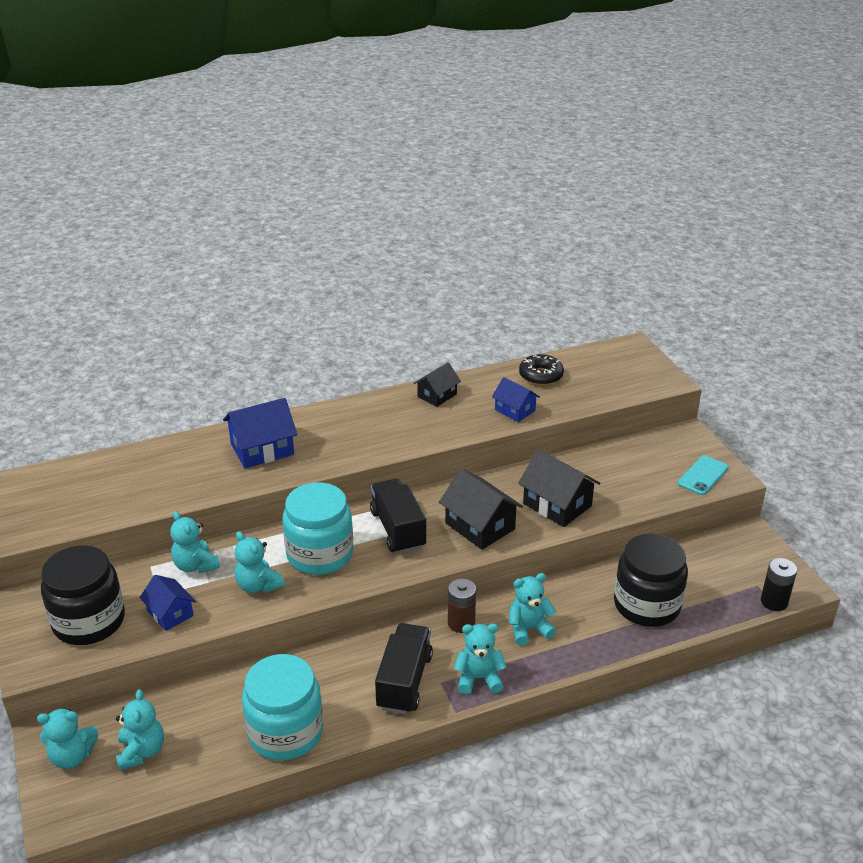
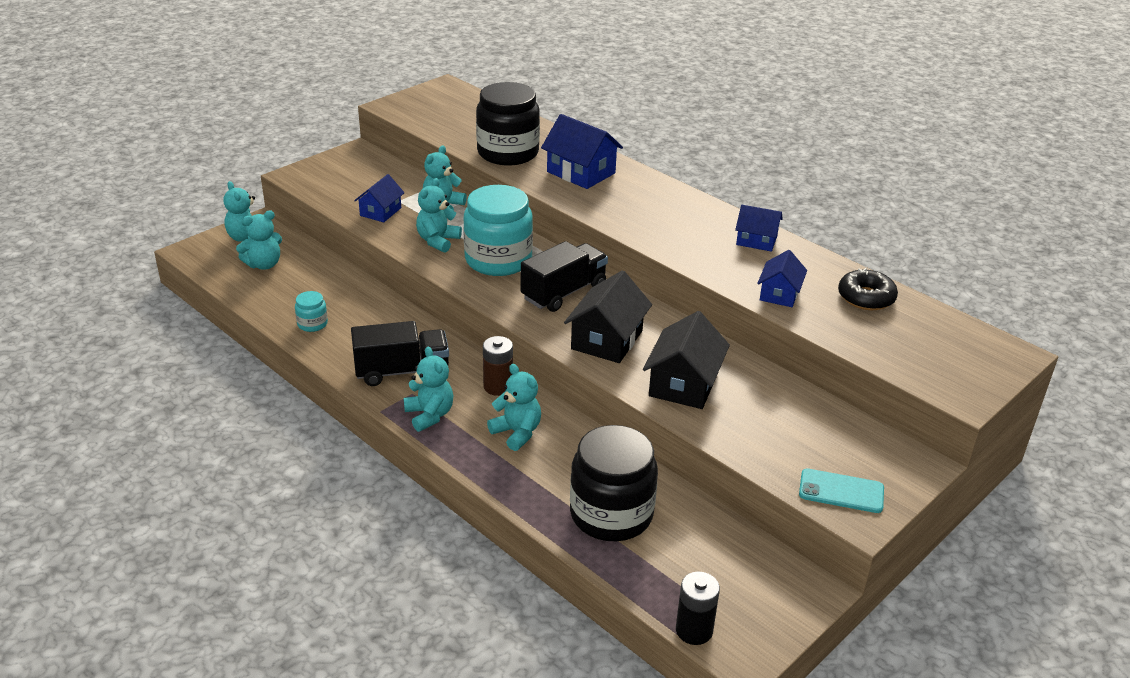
camera: 65 degrees right, 0 degrees up
(89, 621) = (352, 182): black jar -> black jar (508, 153)
(285, 732) = (312, 324): turquoise jar -> turquoise jar, size x0.44
(437, 395) = (756, 240): black house -> blue house

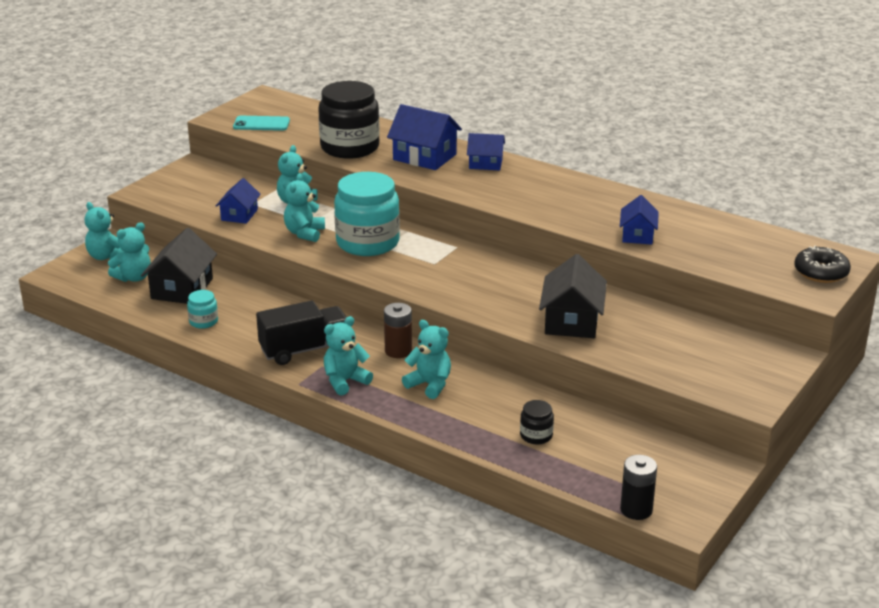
camera: 10 degrees left, 5 degrees down
(429, 415) = (345, 381): turquoise teddy bear -> turquoise teddy bear turned 90 degrees counterclockwise
(564, 292) = (438, 262): black truck -> none
(606, 340) = (491, 295): black house -> black house (182, 288)
(611, 514) = (536, 435): black jar -> black jar, size x0.44
(756, 240) = (603, 195): blue house -> blue house (485, 164)
(841, 491) = (731, 384): turquoise phone -> turquoise phone (261, 124)
(866, 298) = (712, 229): black donut -> black donut (821, 272)

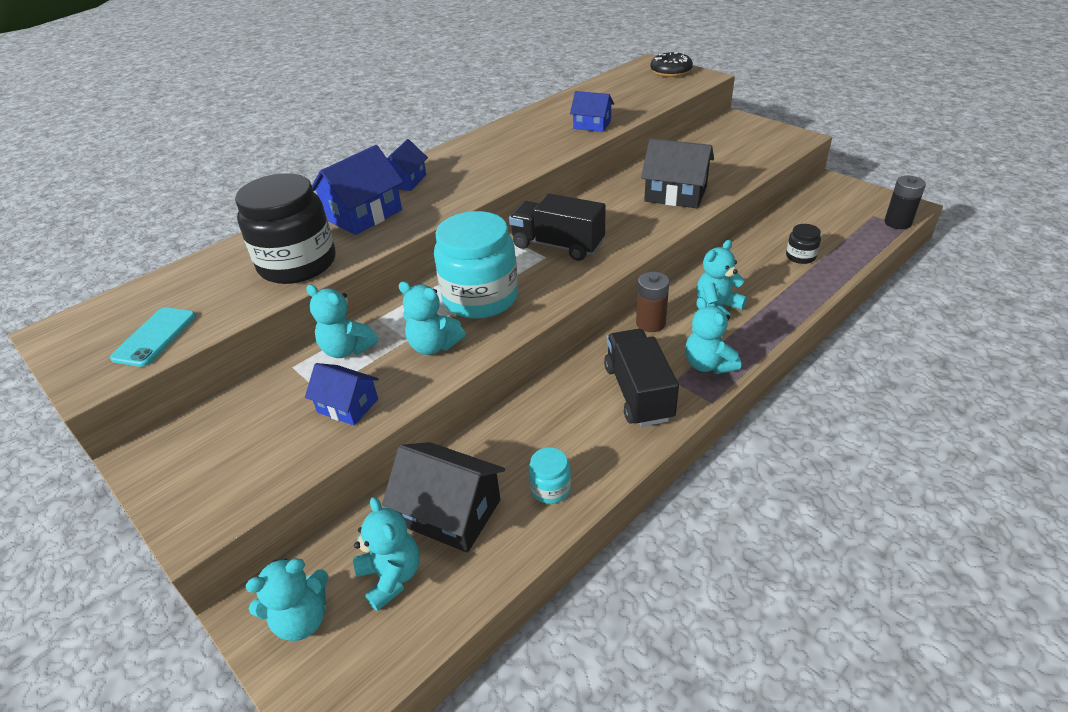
camera: 75 degrees left, 10 degrees up
(454, 267) = (558, 245): none -> black truck

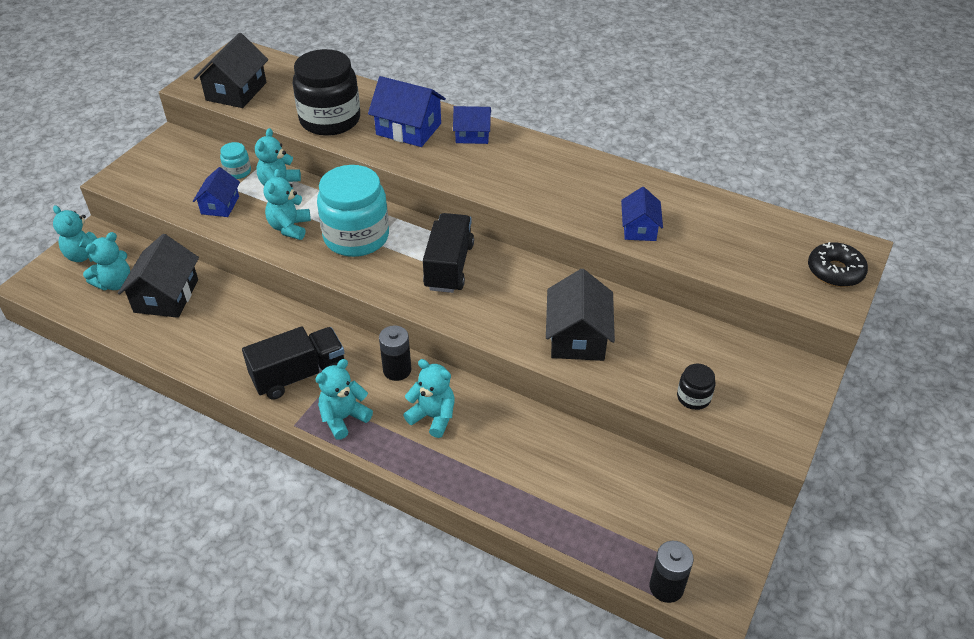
camera: 70 degrees right, 5 degrees up
(155, 337) = (236, 91): turquoise phone -> black house
(550, 488) = (190, 341): turquoise jar -> turquoise jar (237, 172)
(650, 323) = (397, 370): brown battery -> black battery
(800, 256) = (550, 483): black jar -> black jar (693, 397)

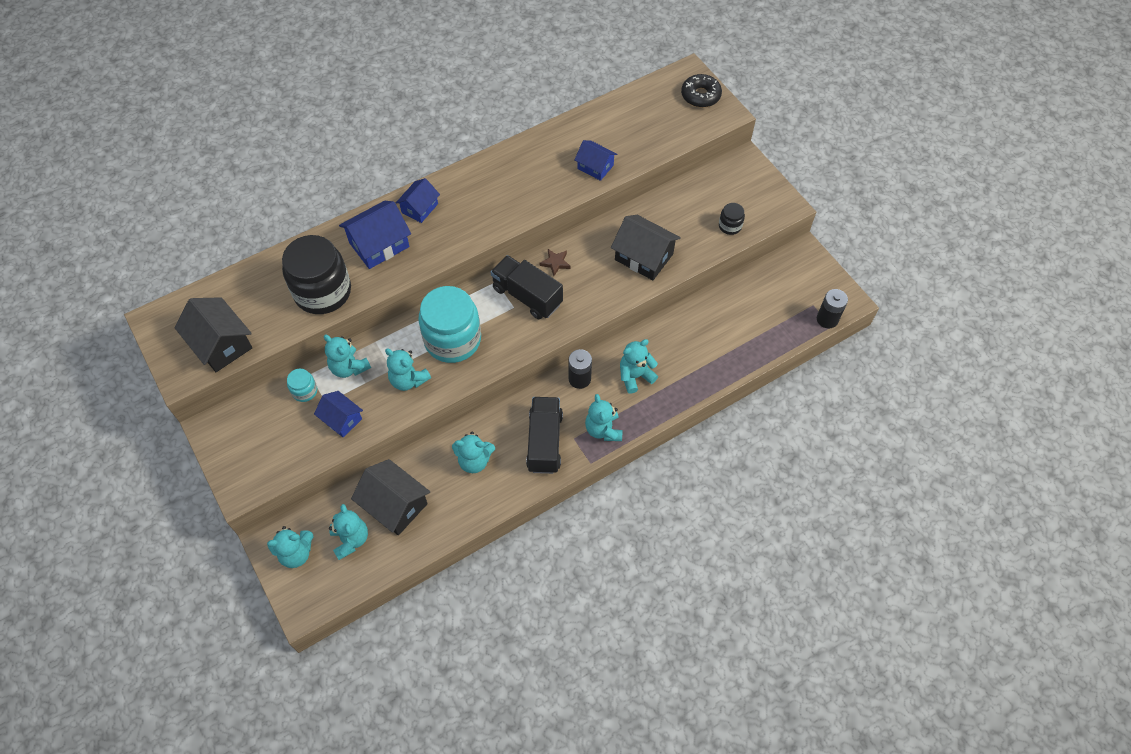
camera: 60 degrees left, 15 degrees up
(246, 330) = (474, 460): none -> turquoise teddy bear
(508, 270) = (555, 263): none -> brown star

